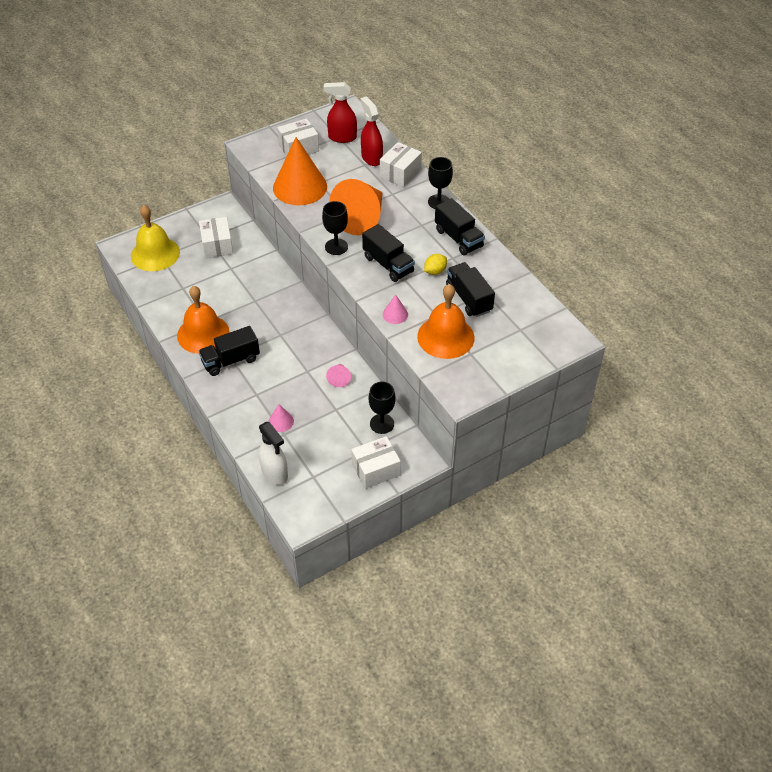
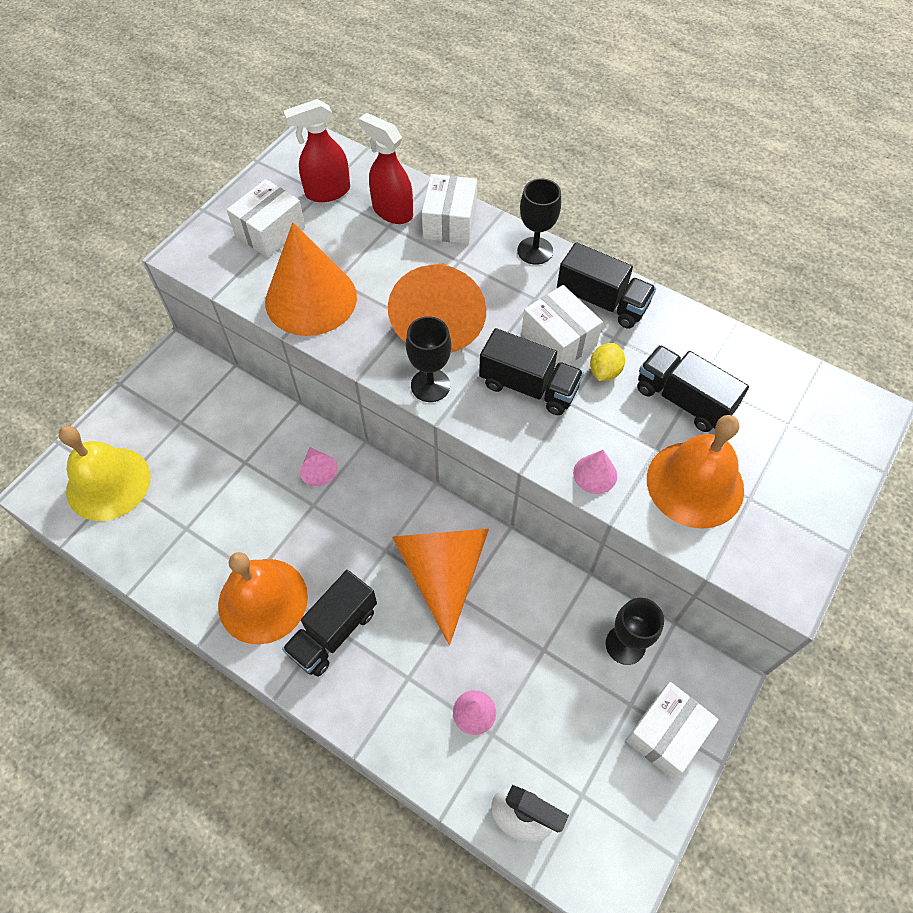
camera: 25 degrees left, 10 degrees up
(217, 245) = (202, 430): white box -> white box (558, 340)
(304, 355) = (443, 572): none -> orange cone
(339, 378) = (517, 590): pink cone -> pink cone (318, 470)

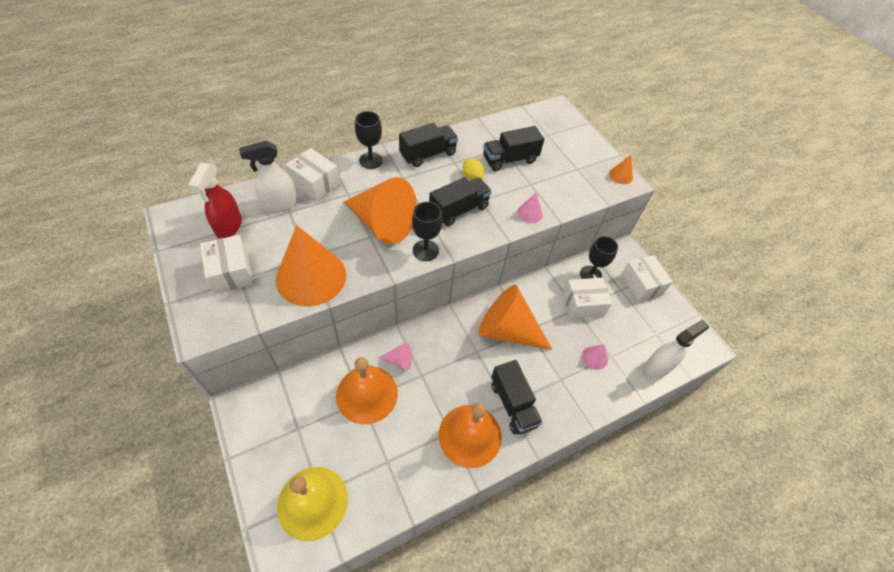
camera: 65 degrees left, 5 degrees down
(392, 211) = (279, 204): red spray bottle -> white spray bottle
(558, 340) = (438, 183): white box -> white box (583, 304)
(695, 484) = (558, 181): orange bell -> orange bell (367, 394)
(795, 571) = (621, 175): none -> orange cone

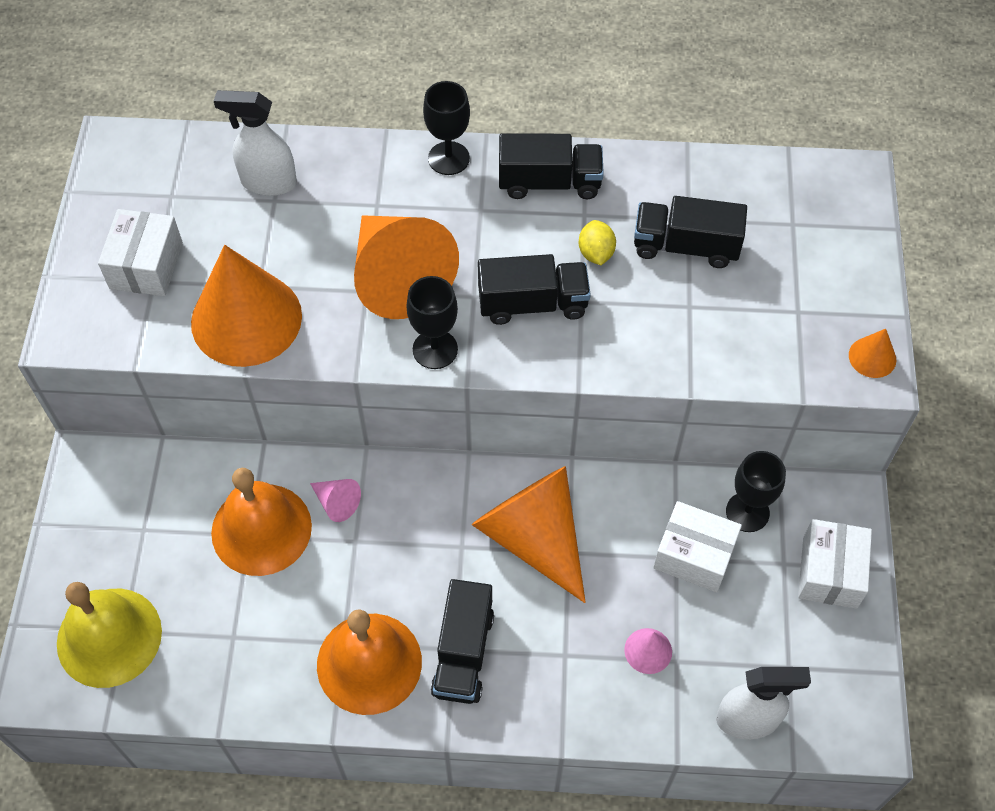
camera: 35 degrees right, 5 degrees up
(228, 227) = (179, 192): red spray bottle -> none
(315, 183) = (339, 166): white box -> none
(530, 213) = (648, 358): pink cone -> none

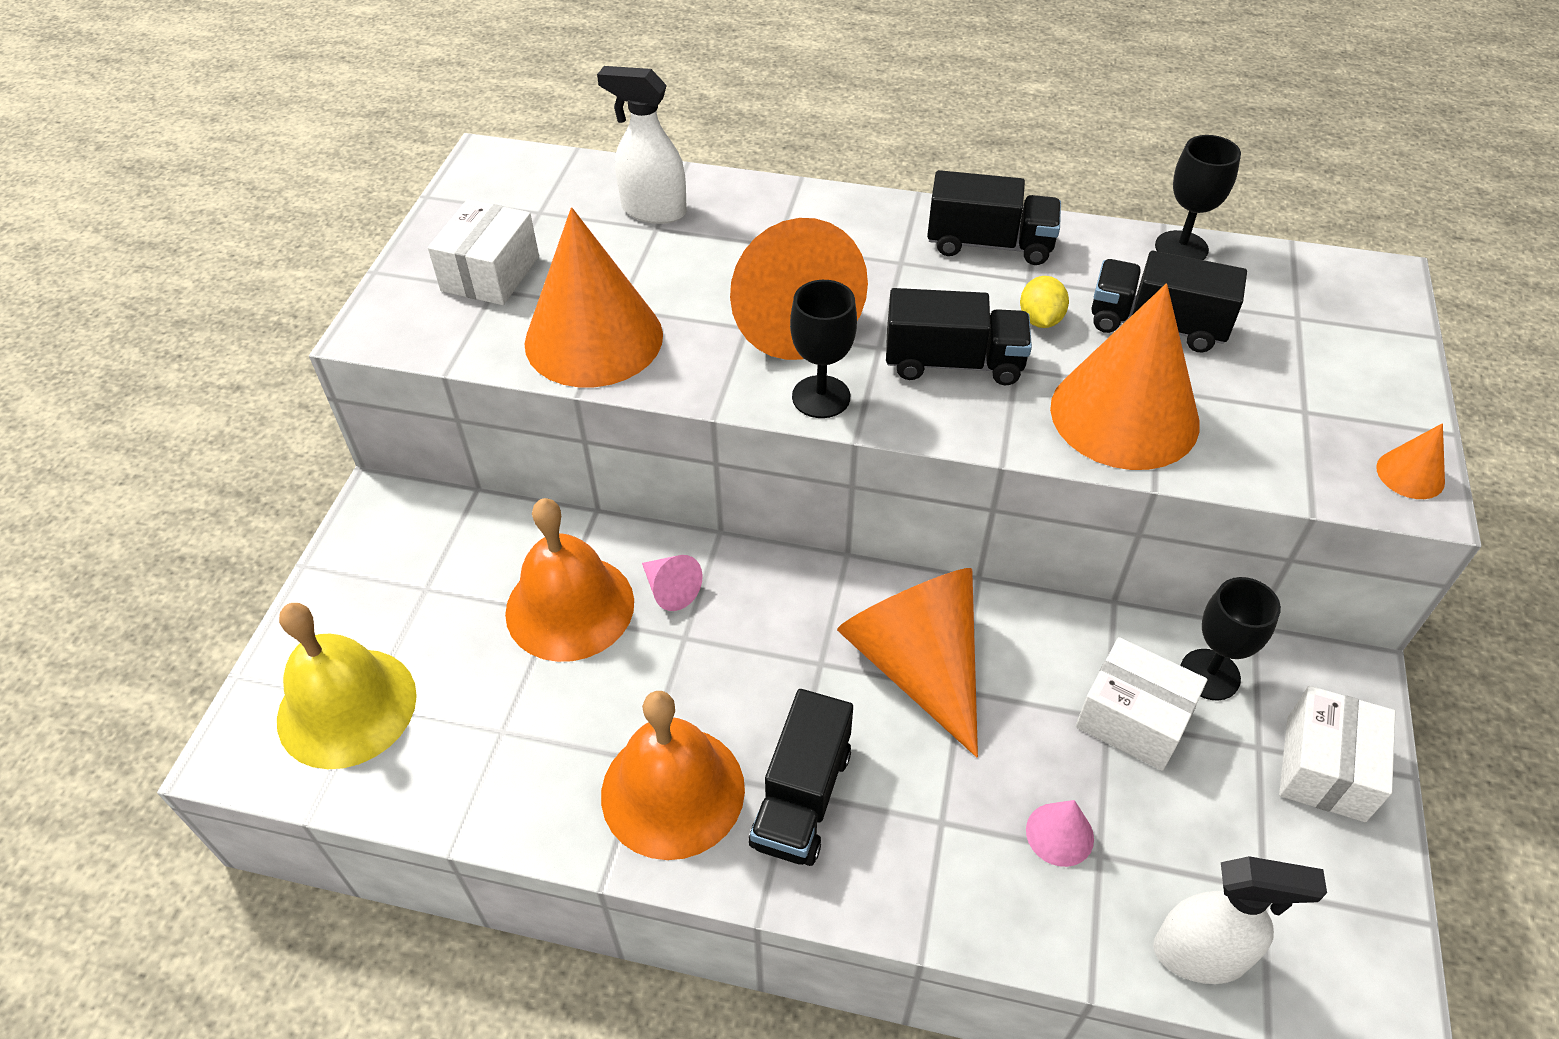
camera: 10 degrees right, 10 degrees down
(448, 158) = (870, 210): black goblet -> black goblet (1181, 248)
(665, 334) = (1124, 415): none -> orange cone

